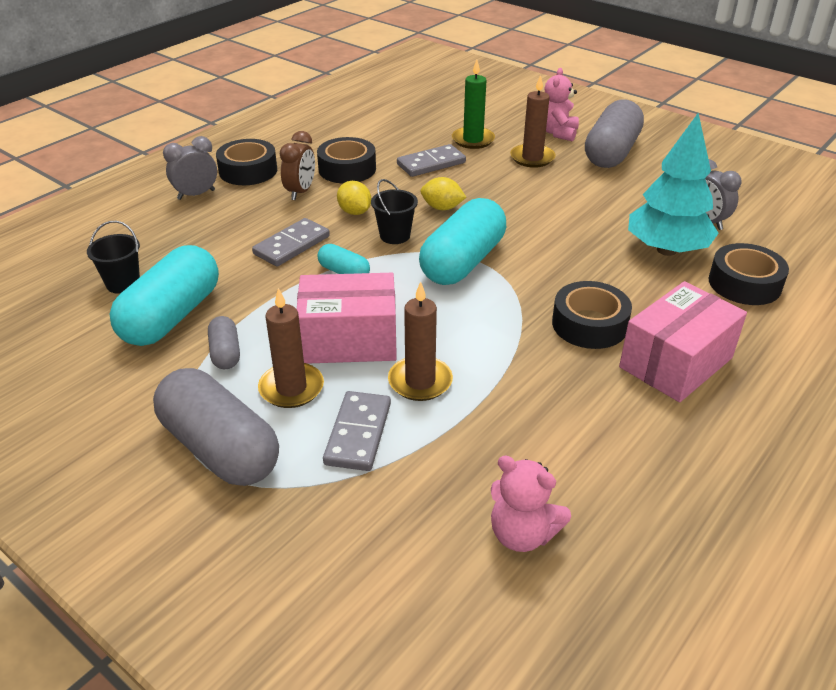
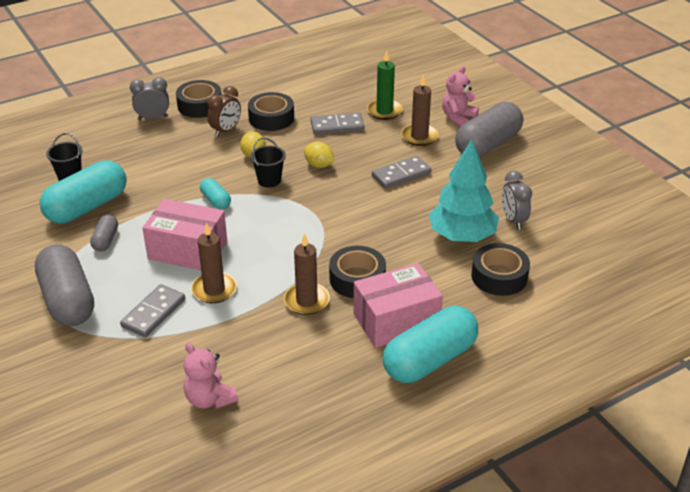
camera: 20 degrees right, 0 degrees up
(291, 245) = (193, 172): grey domino -> grey domino (401, 174)
(291, 388) = (131, 274): brown candle -> brown candle (306, 301)
(463, 262) = (303, 212): turquoise capsule -> turquoise capsule (430, 360)

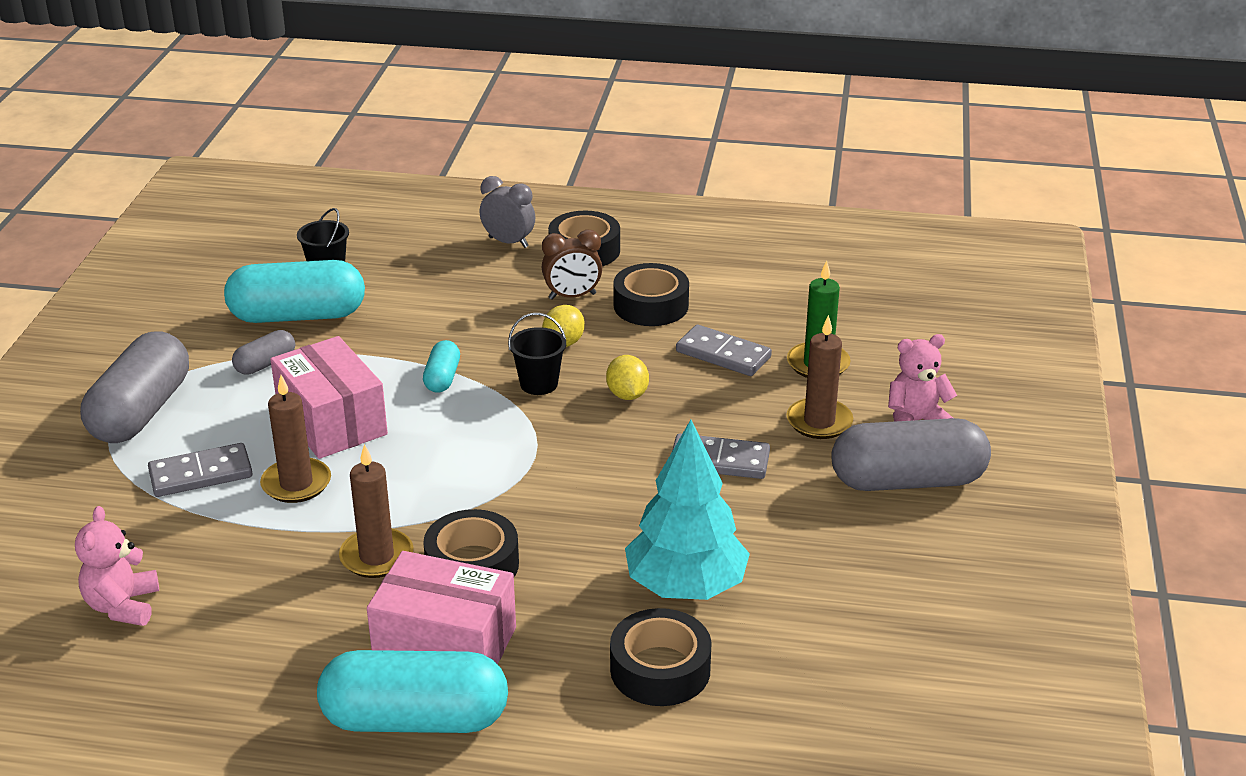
camera: 40 degrees right, 5 degrees down
(513, 220) = (792, 605): grey clock -> none

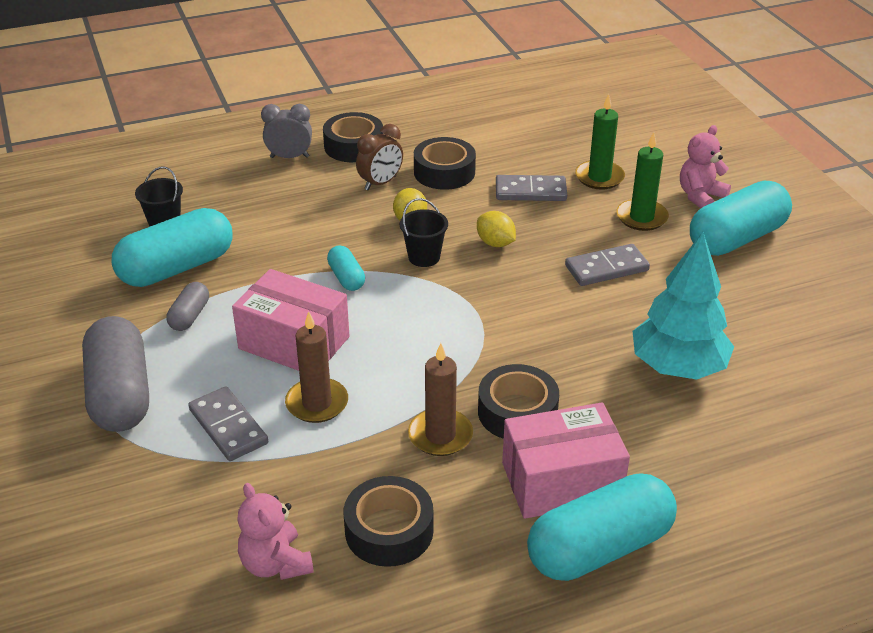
camera: 30 degrees left, 5 degrees up
(201, 474) = (228, 426): grey domino -> grey domino turned 75 degrees counterclockwise
(660, 669) = (722, 433): black tape -> black tape (389, 530)
(819, 422) = (641, 217): brown candle -> green candle
(907, 481) = (736, 238): grey capsule -> turquoise capsule

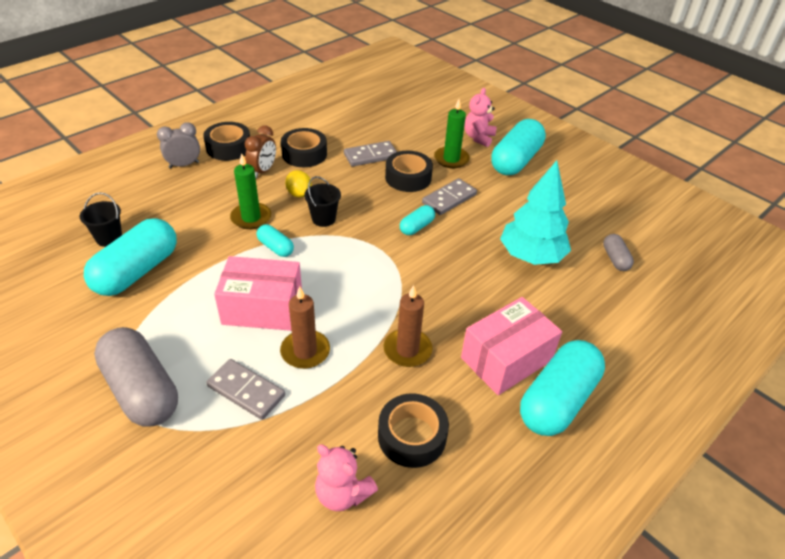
camera: 25 degrees left, 5 degrees up
(189, 316) = (168, 308): grey capsule -> grey capsule (615, 259)
(495, 243) = (367, 197): yellow lemon -> none
(517, 412) = (449, 317): black tape -> black tape (408, 177)
(540, 294) = (416, 227): none -> turquoise capsule
(599, 177) = (409, 137): green candle -> green candle (251, 218)

